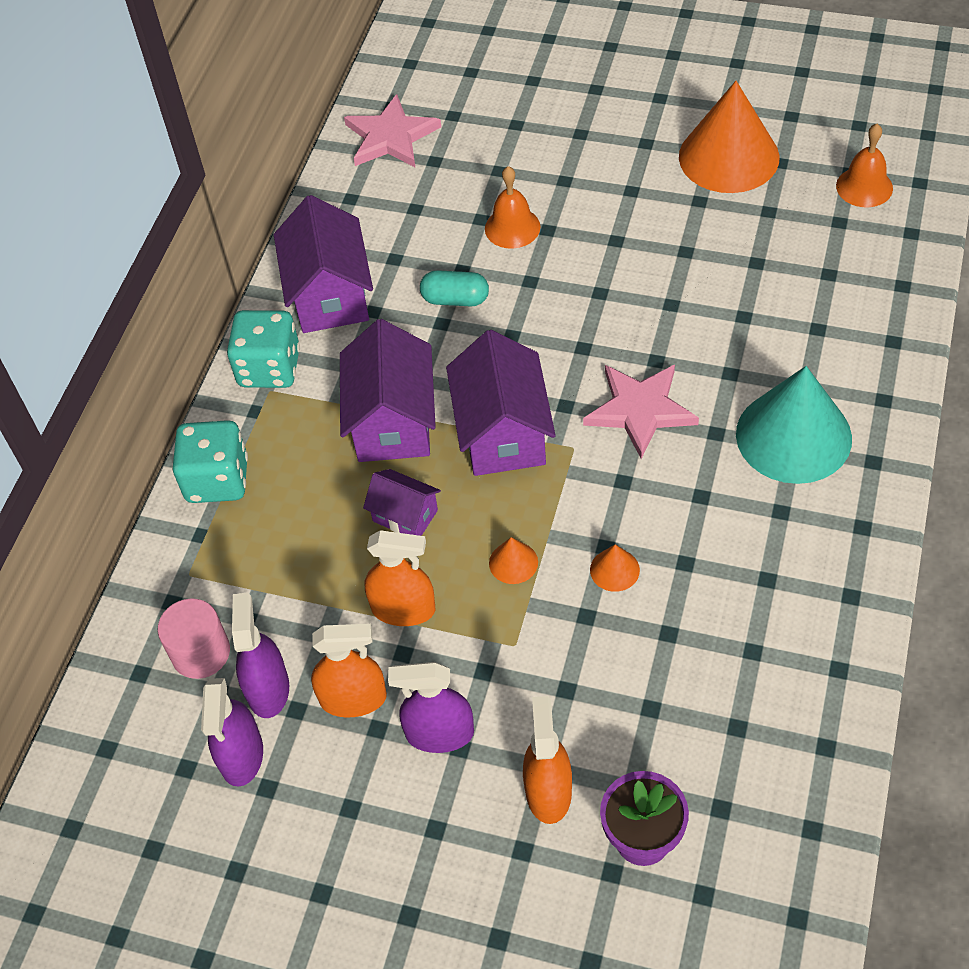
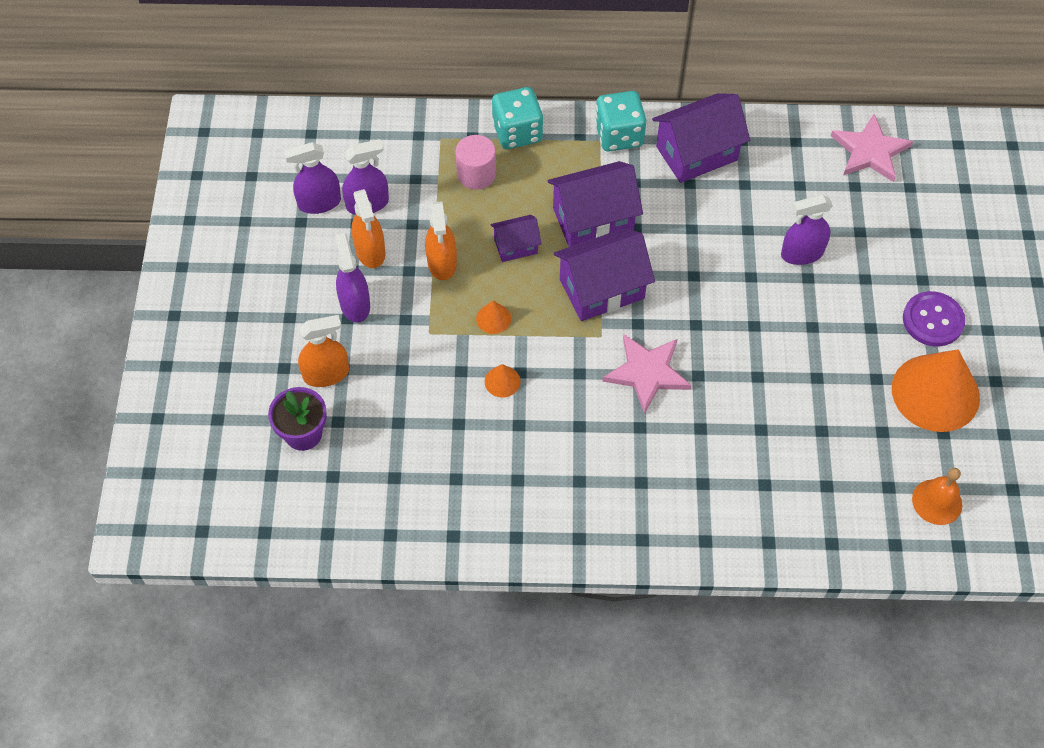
camera: 70 degrees right, 5 degrees up
(201, 652) = (385, 161): pink cylinder -> pink cylinder (476, 174)
(405, 516) = (516, 246): purple house -> purple house turned 60 degrees clockwise
(455, 299) = (717, 232): turquoise capsule -> none
(512, 227) = (802, 253): orange bell -> purple spray bottle
(636, 137) = (933, 320): none -> purple button
(793, 436) = (651, 480): turquoise cone -> none

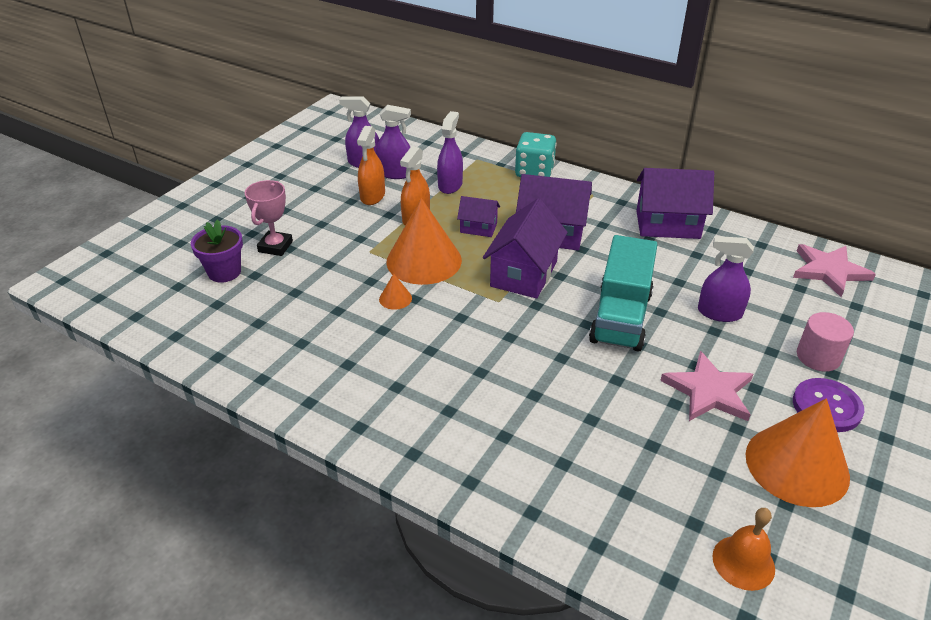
camera: 30 degrees right, 20 degrees down
(326, 374) = (275, 246): orange spray bottle -> pink trophy
(355, 304) = (334, 218): purple spray bottle -> purple spray bottle (450, 185)
(476, 174) = (485, 183): pink cylinder -> pink cylinder (818, 357)
(493, 318) = (424, 260): orange cone -> orange cone, size x2.42
(602, 289) = (524, 274): purple house -> purple house turned 75 degrees counterclockwise
(619, 135) = (611, 196): turquoise dice -> none
(647, 373) = (517, 338): pink star -> pink star (709, 391)
(721, 301) = (620, 317): none -> turquoise truck

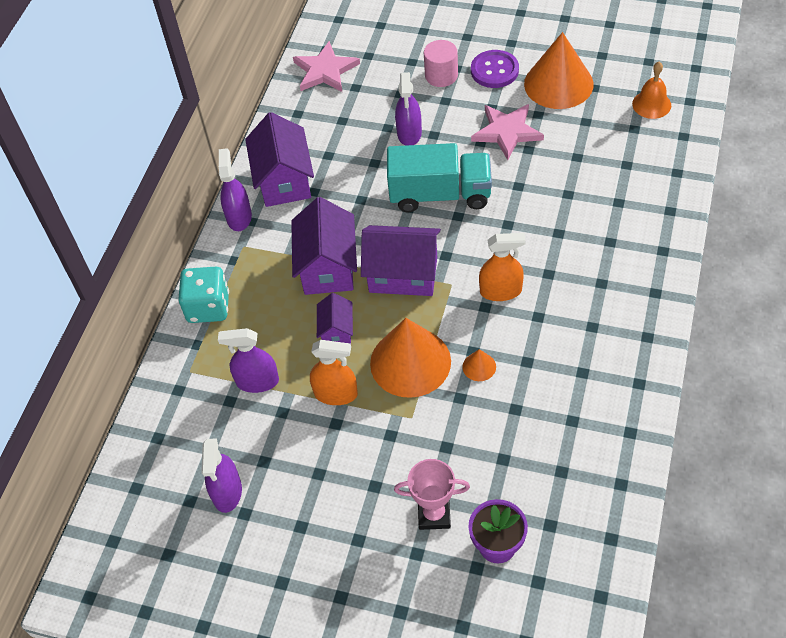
camera: 100 degrees left, 15 degrees up
(372, 196) = (302, 454): orange spray bottle -> orange spray bottle (501, 291)
(395, 173) = (244, 448): purple spray bottle -> purple spray bottle (239, 217)

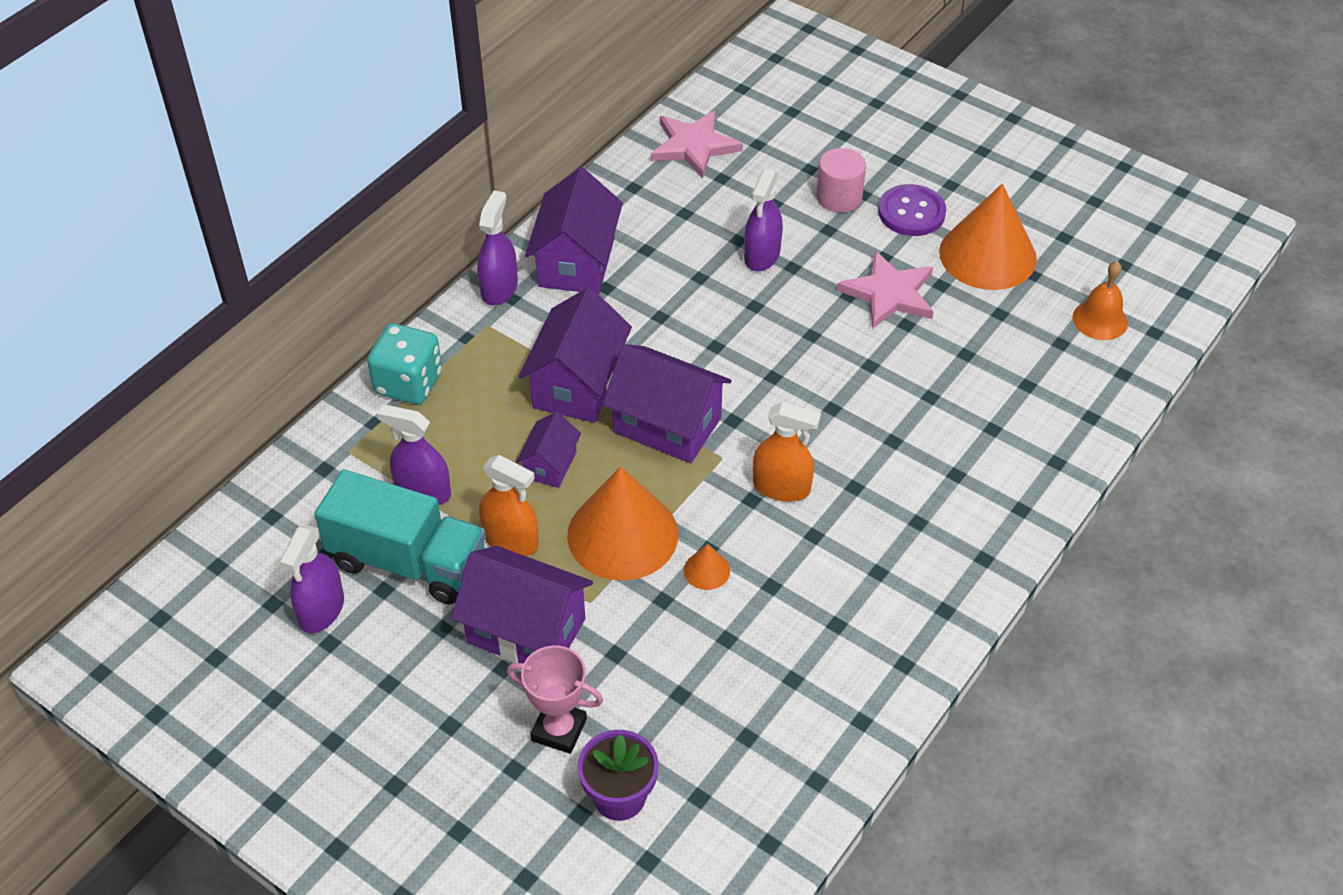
camera: 15 degrees right, 5 degrees down
(378, 454) = (526, 631): none -> purple house
(440, 194) = (763, 343): turquoise truck -> turquoise truck (408, 562)

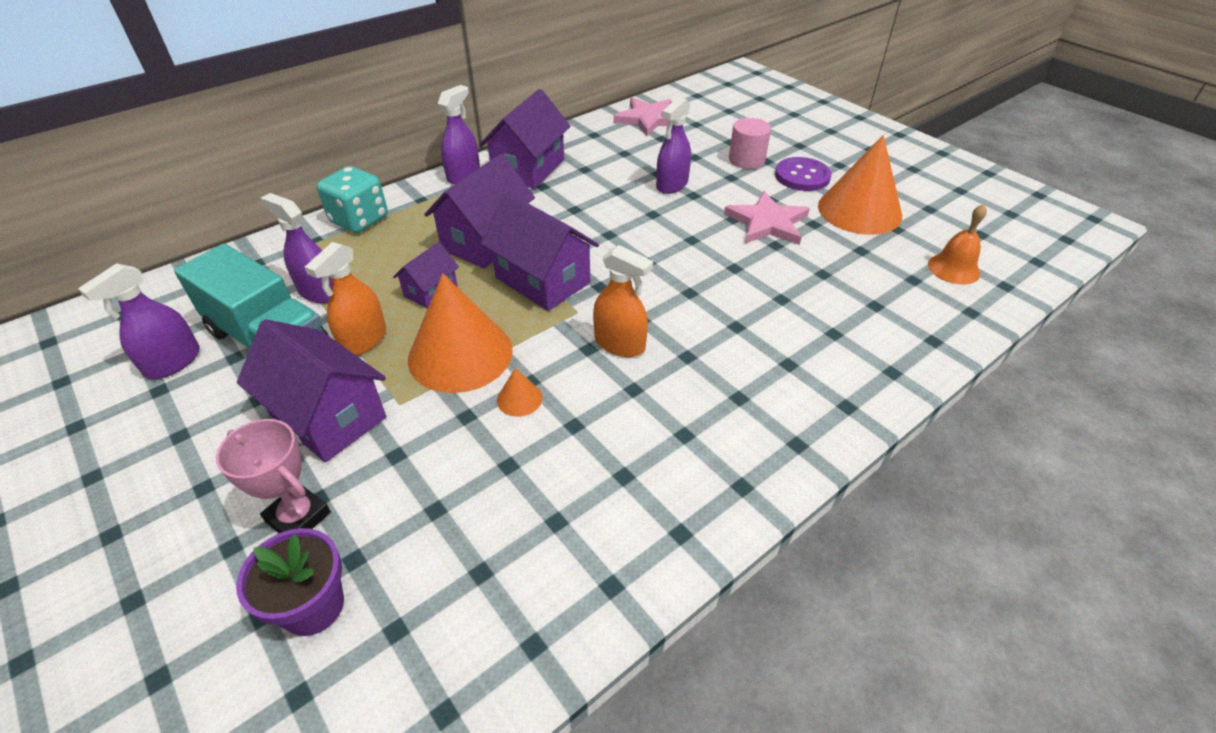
camera: 15 degrees right, 5 degrees down
(511, 540) = (364, 340): orange spray bottle -> orange spray bottle turned 75 degrees clockwise

